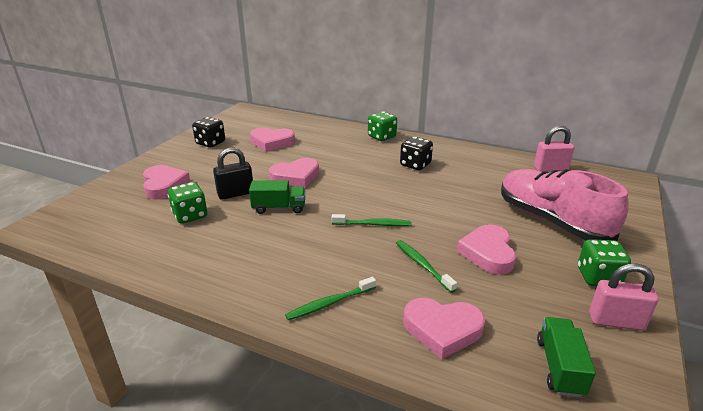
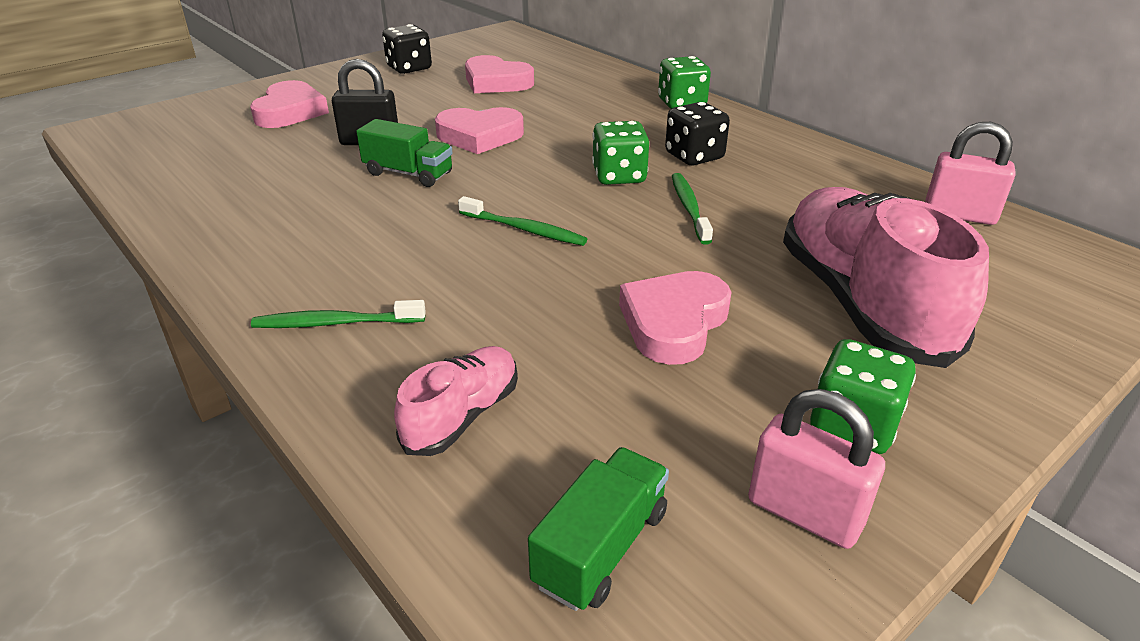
camera: 25 degrees right, 5 degrees up
(190, 215) = (281, 157): green dice -> green dice (619, 176)
(422, 265) = (537, 310): green toothbrush -> green toothbrush (689, 208)
(442, 329) = (462, 416): pink heart -> pink shoe

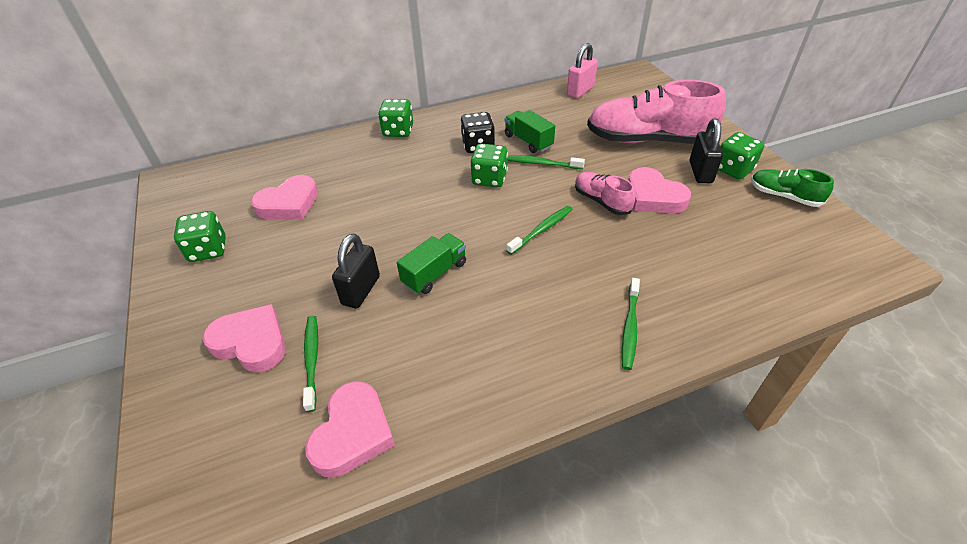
camera: 70 degrees left, 10 degrees up
(269, 140) = (312, 360): none -> green toothbrush
(409, 68) = (208, 250): black dice -> green dice
(462, 416) = (722, 282): pink shoe -> pink shoe (601, 201)
(479, 136) = (390, 228): pink heart -> pink heart (353, 433)
(601, 548) = (807, 253): green truck -> green truck (528, 141)
(801, 377) = (700, 172): none -> black padlock
(804, 513) = (783, 196): pink padlock -> green shoe

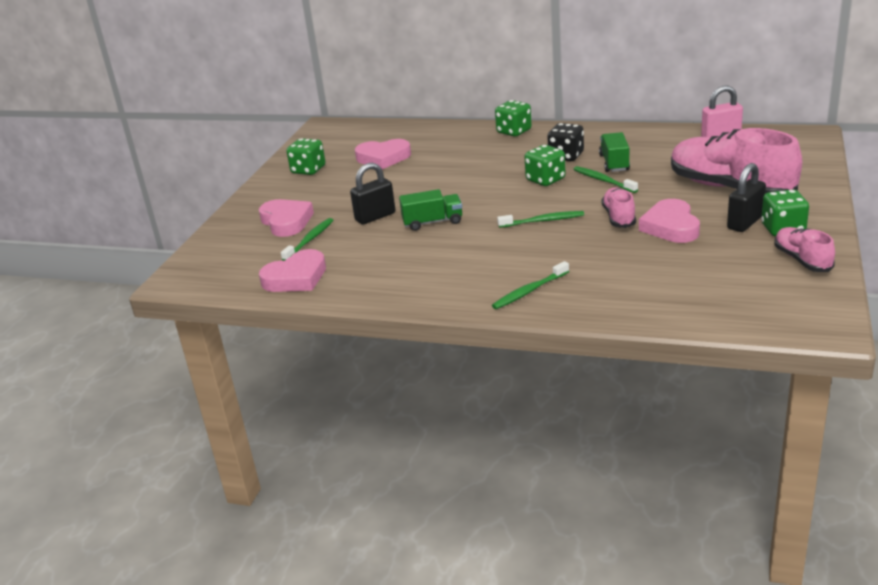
camera: 40 degrees right, 15 degrees down
(783, 196) = (802, 260): green shoe -> pink shoe

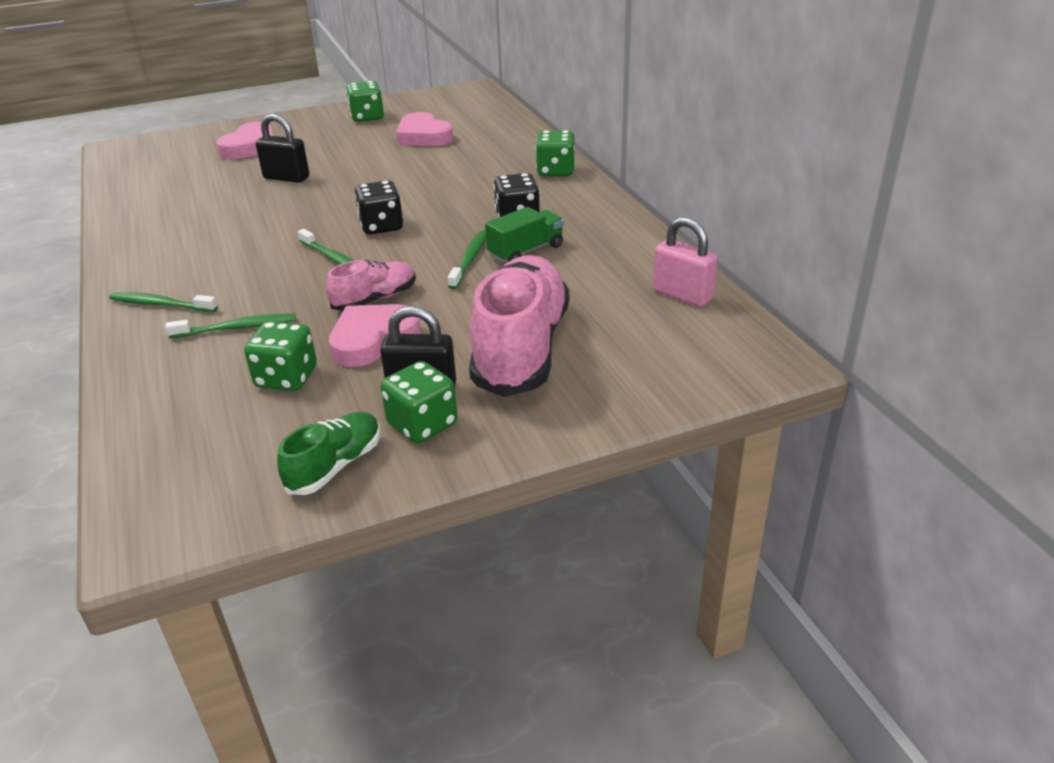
camera: 50 degrees right, 5 degrees up
(296, 278) = (141, 189): pink heart -> none
(310, 240) = (219, 168): green toothbrush -> green toothbrush (237, 328)
(432, 222) = (292, 206): green truck -> none
(514, 198) = (381, 226): none -> black dice
(545, 180) = (442, 227): green dice -> green dice (286, 378)
(802, 260) = (335, 466): pink shoe -> green shoe

